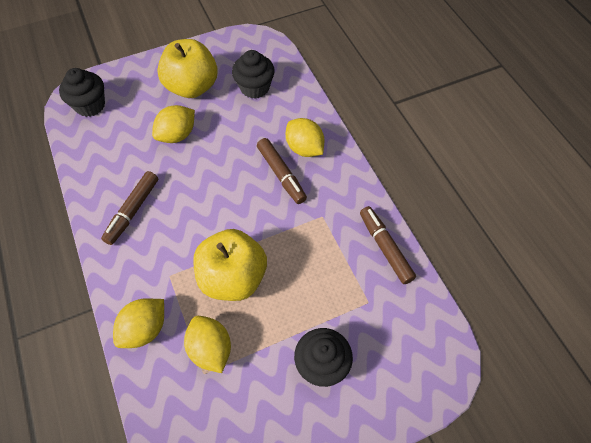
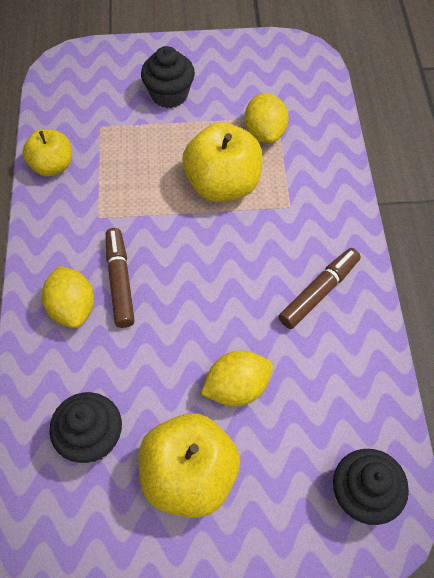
camera: 160 degrees left, 0 degrees up
(145, 329) = (325, 165): yellow lemon -> none
(385, 247) = (52, 166): brown marker -> yellow apple

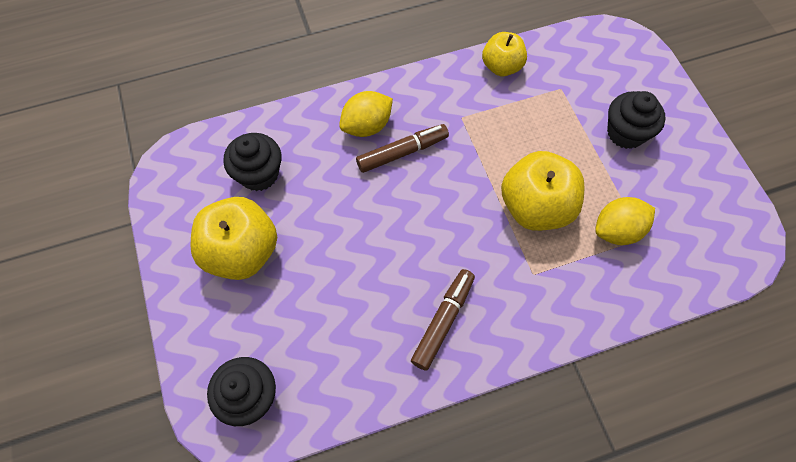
camera: 75 degrees right, 5 degrees up
(237, 388) = (326, 270): yellow lemon -> none
(319, 292) = (443, 321): brown marker -> brown marker turned 90 degrees counterclockwise

